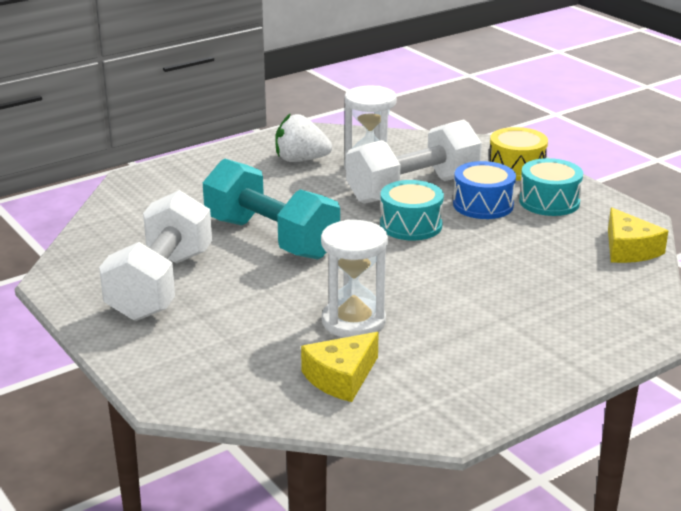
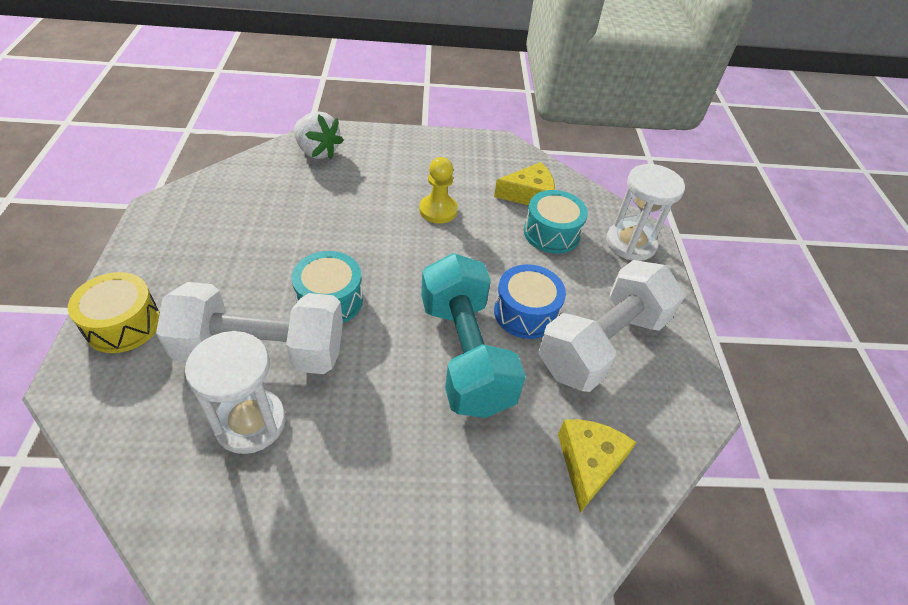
camera: 150 degrees left, 20 degrees up
(301, 160) = (302, 497): white strawberry -> white strawberry (317, 152)
(353, 321) = (482, 228): white hourglass -> white hourglass (631, 243)
(416, 317) = (438, 210): none -> yellow pawn
(483, 205) = (237, 290): blue drum -> blue drum (525, 313)
(549, 202) = (182, 261): turquoise drum -> turquoise drum (551, 233)
(629, 249) = (221, 186): yellow cheese -> yellow cheese (588, 463)

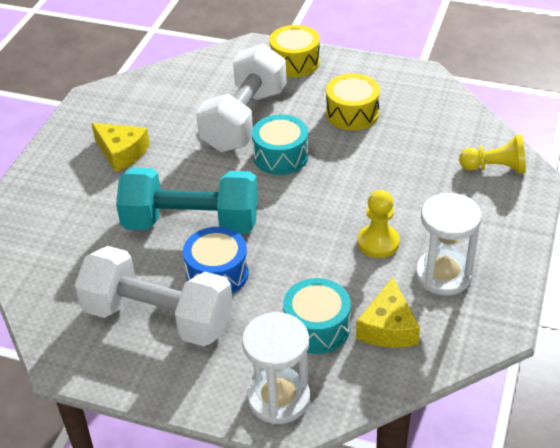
camera: 115 degrees right, 5 degrees down
(240, 253) = (352, 113): none -> yellow drum
(250, 422) = (187, 112): white hourglass -> white hourglass (443, 275)
(317, 152) = (495, 168): white strawberry -> yellow pawn
(588, 463) = (62, 268): yellow cheese -> yellow cheese (121, 152)
(602, 344) = (158, 318): white dumbbell -> white dumbbell turned 45 degrees counterclockwise

